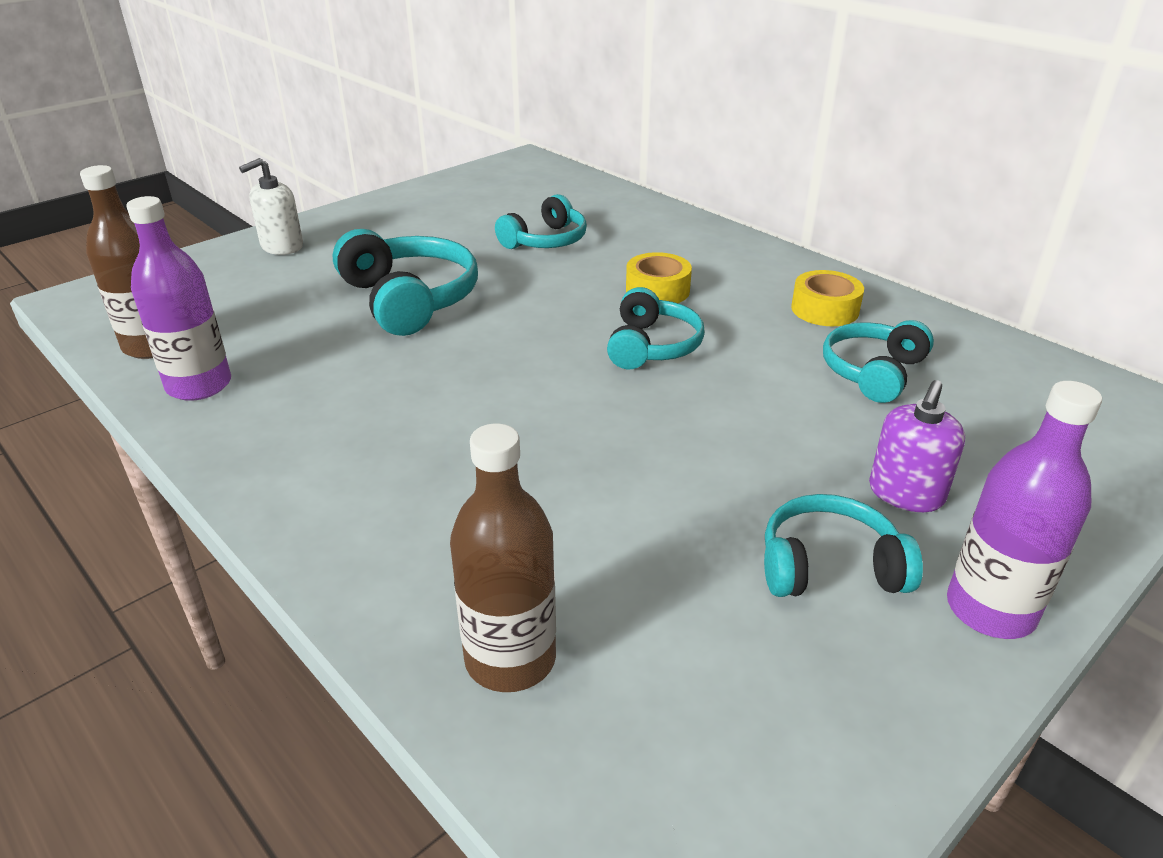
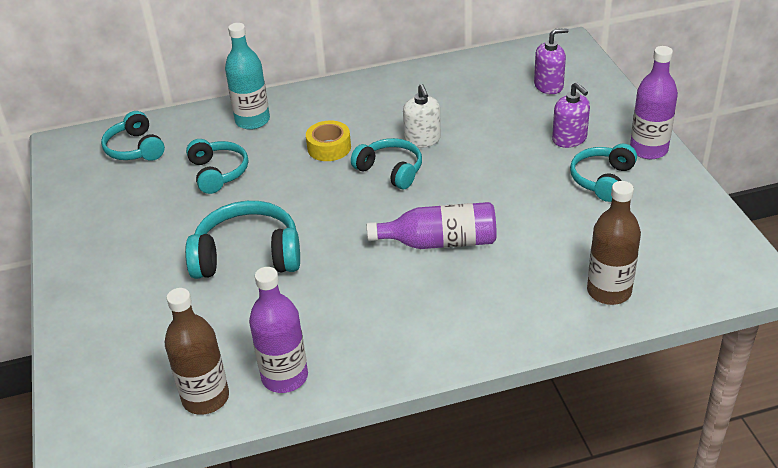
camera: 60 degrees left, 5 degrees up
(282, 246) = (95, 308): white soap dispenser -> white soap dispenser (422, 140)
(525, 430) = (440, 242): none -> purple bottle
(660, 231) = (252, 121): none -> turquoise bottle
(824, 309) = (402, 97): yellow tape -> none
(873, 372) = (473, 107): turquoise headphones -> turquoise headphones (135, 148)
(1028, 430) = (548, 86): none -> purple soap dispenser

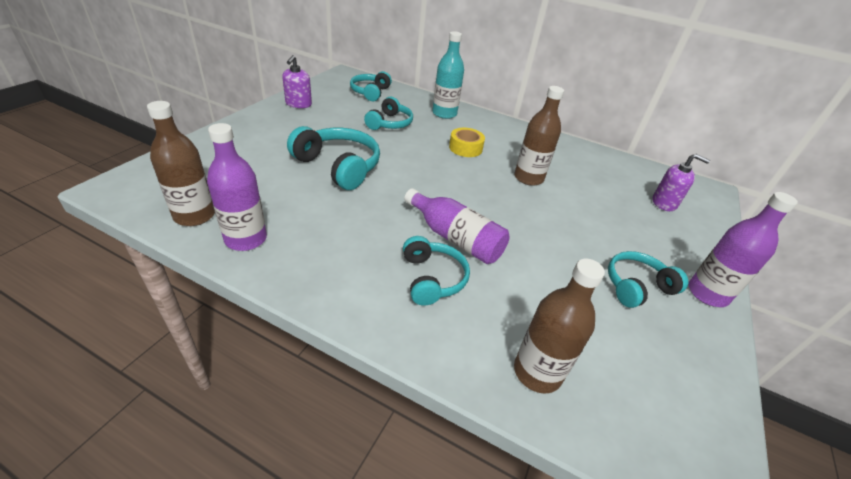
camera: 35 degrees right, 0 degrees up
(390, 171) = (484, 180): turquoise headphones -> turquoise headphones (432, 278)
(422, 140) = (528, 178): white soap dispenser -> brown bottle
(569, 139) = (641, 243): purple soap dispenser -> purple soap dispenser (298, 104)

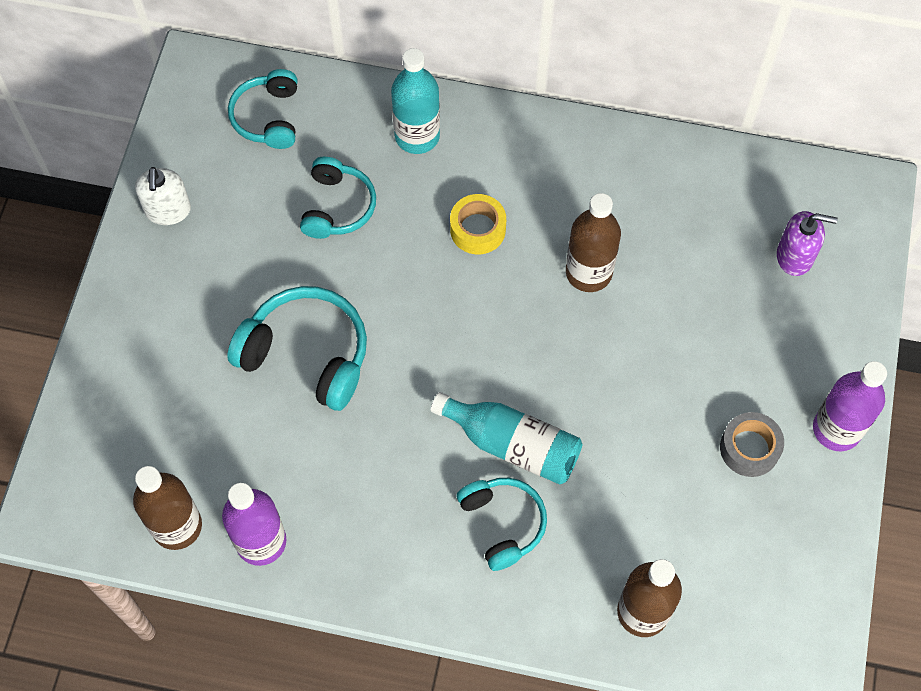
camera: 10 degrees left, 25 degrees up
(298, 104) = (168, 210): purple soap dispenser -> white soap dispenser
(455, 238) = (512, 444): purple bottle -> turquoise bottle
(637, 286) = (749, 448): turquoise headphones -> grey tape

